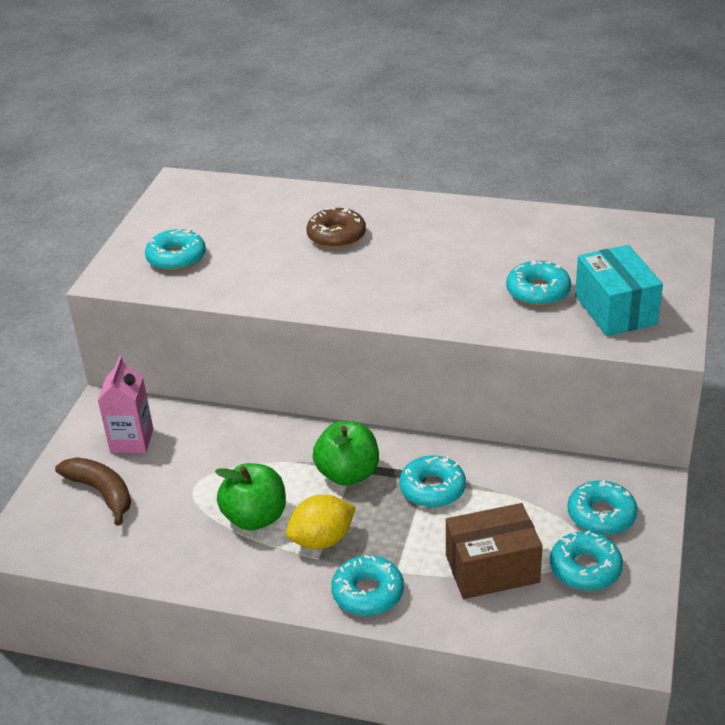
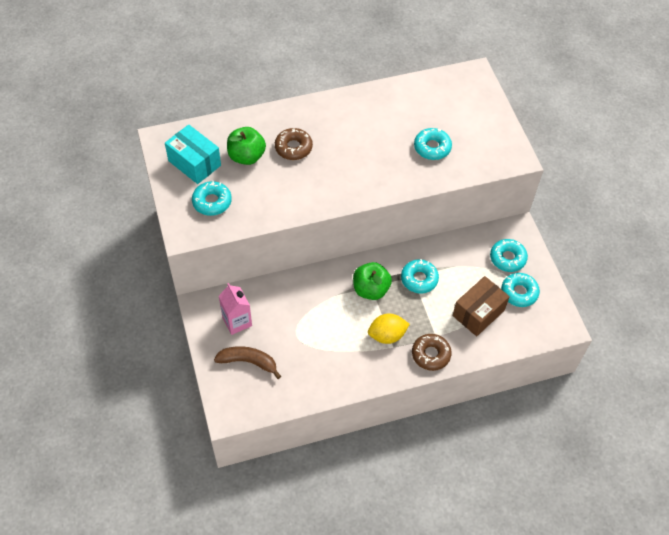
camera: 35 degrees left, 20 degrees up
(255, 517) = (343, 338): green apple -> green apple (246, 156)
(322, 540) = (387, 335): yellow lemon -> yellow lemon turned 45 degrees clockwise
(368, 593) = (431, 354): turquoise donut -> brown donut
(615, 310) = (478, 145): turquoise box -> turquoise box (194, 163)

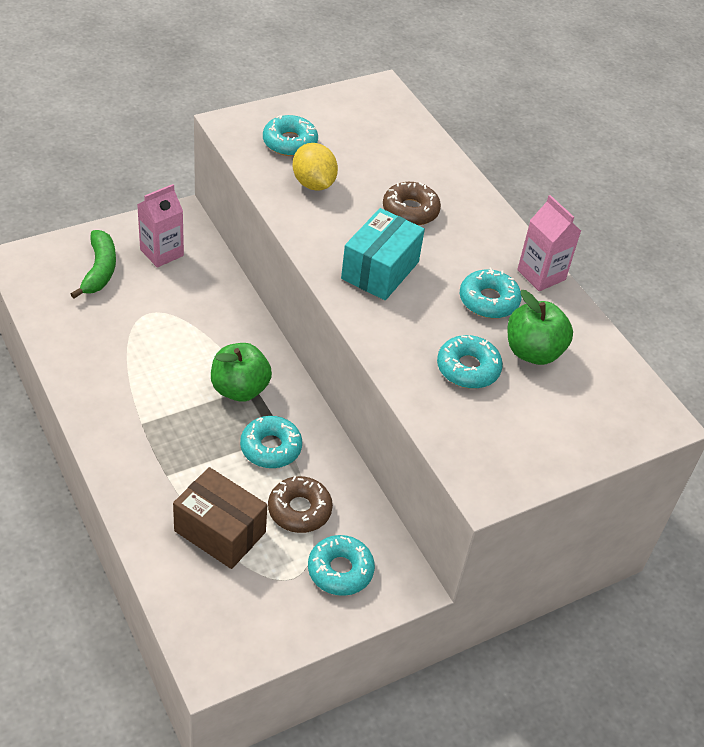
camera: 75 degrees right, 10 degrees down
(194, 163) = (350, 121): turquoise box -> turquoise box (380, 270)
(246, 156) = (378, 166): green apple -> green apple (533, 352)
(248, 362) = (99, 270): brown banana -> green banana
(360, 96) = (541, 275): none -> pink carton
(387, 335) = (161, 414): yellow lemon -> yellow lemon (313, 184)
(431, 354) = (133, 471): brown donut -> brown donut (299, 510)
(519, 292) = (272, 590): turquoise donut -> turquoise donut (488, 300)

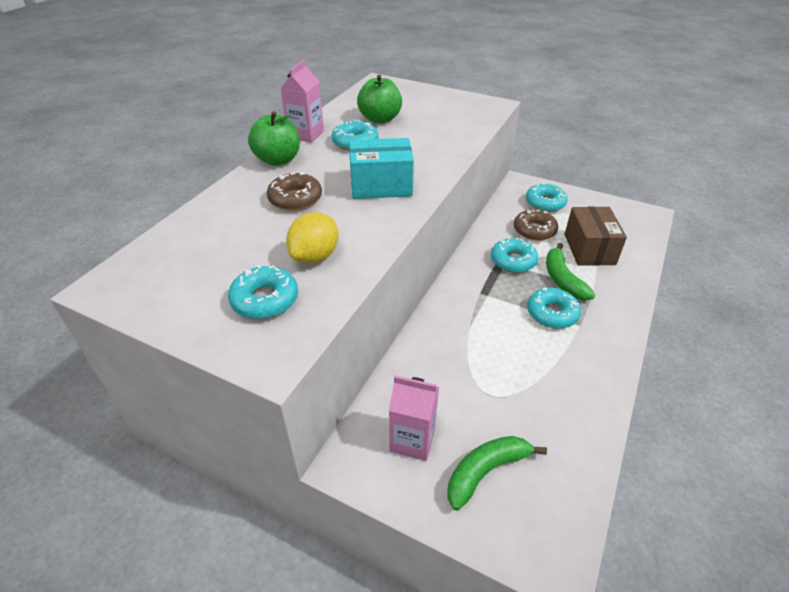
camera: 120 degrees left, 5 degrees down
(204, 464) = (562, 279): none -> green banana
(240, 389) = (490, 298): green apple -> green apple (278, 160)
(468, 368) = (423, 131): turquoise donut -> turquoise donut (552, 313)

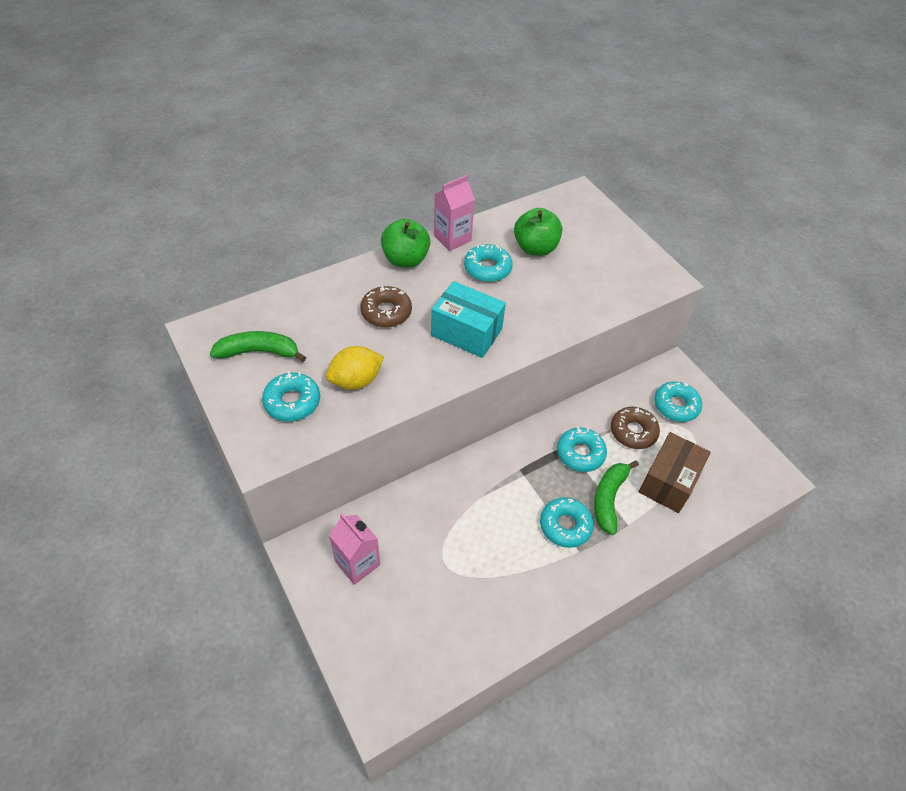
camera: 30 degrees right, 10 degrees up
(486, 471) = (389, 620): green banana -> green banana (259, 352)

